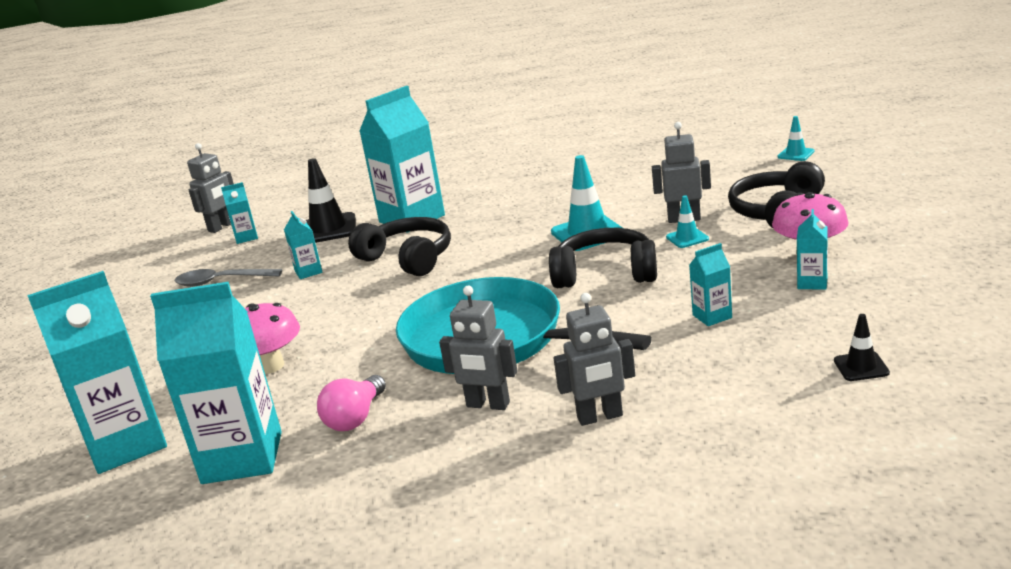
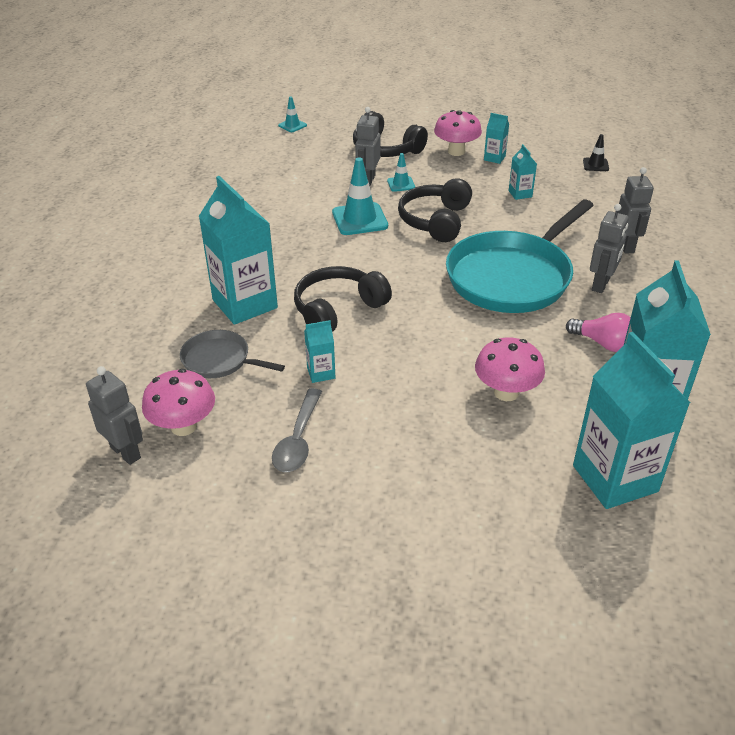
camera: 85 degrees left, 15 degrees up
(246, 237) = (184, 426): turquoise carton -> pink mushroom
(328, 229) = (219, 360): black traffic cone -> grey pan

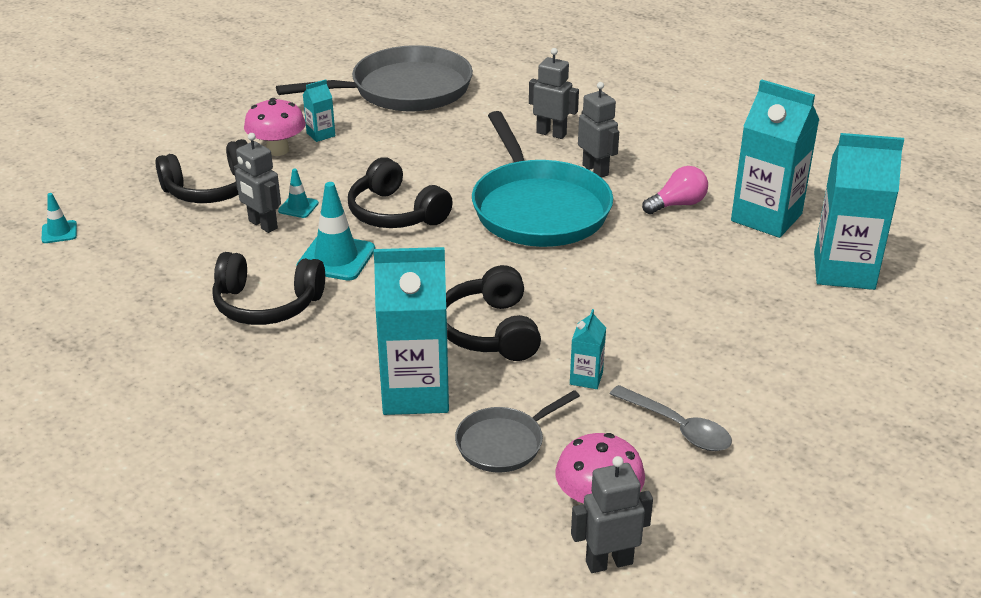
camera: 60 degrees left, 5 degrees down
(287, 215) = (267, 304): none -> black headphones
(506, 392) = (702, 280): pink mushroom -> none
(520, 194) = (405, 148): turquoise carton -> none
(595, 165) = (404, 90): black traffic cone -> grey pan

